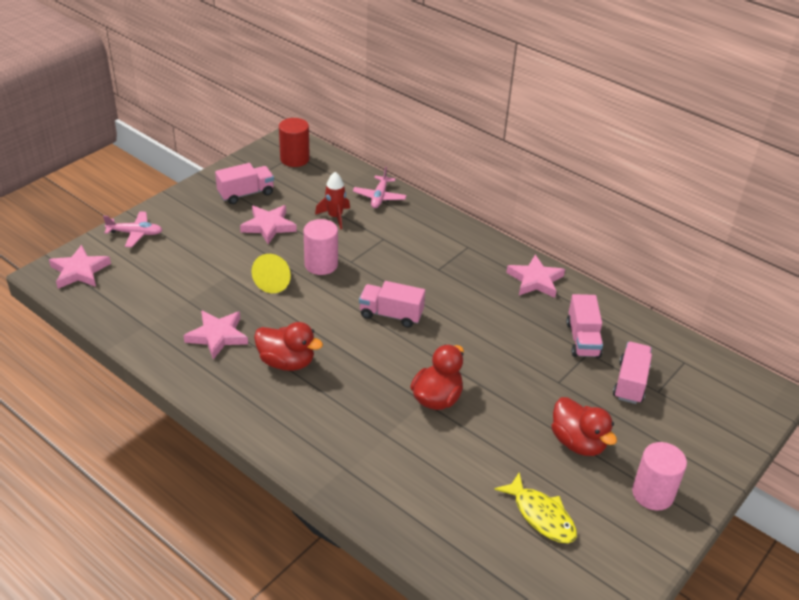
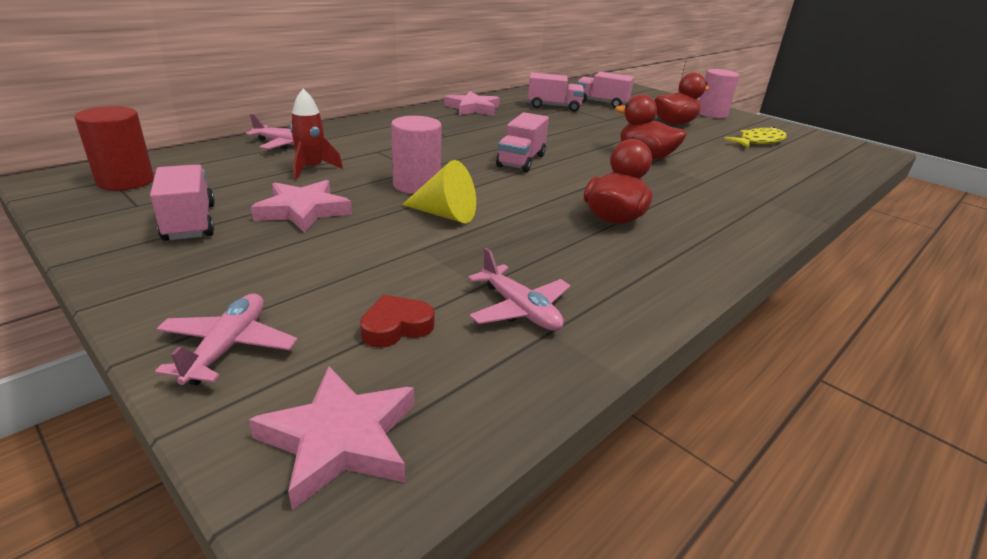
camera: 85 degrees left, 10 degrees down
(149, 276) = (396, 327): none -> red heart
(165, 315) = (519, 309): none -> pink plane
(217, 336) = (570, 262): pink star -> none

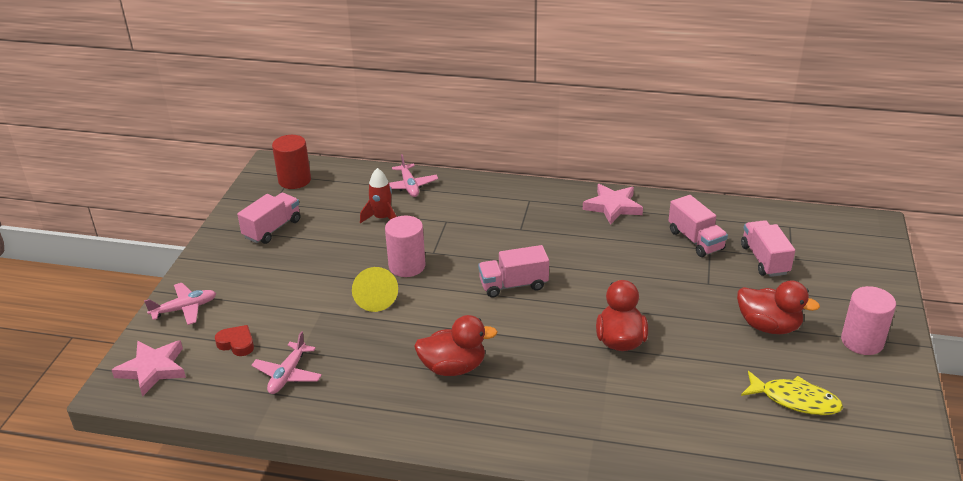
camera: 60 degrees right, 5 degrees up
(303, 211) = (323, 250): pink star -> none

